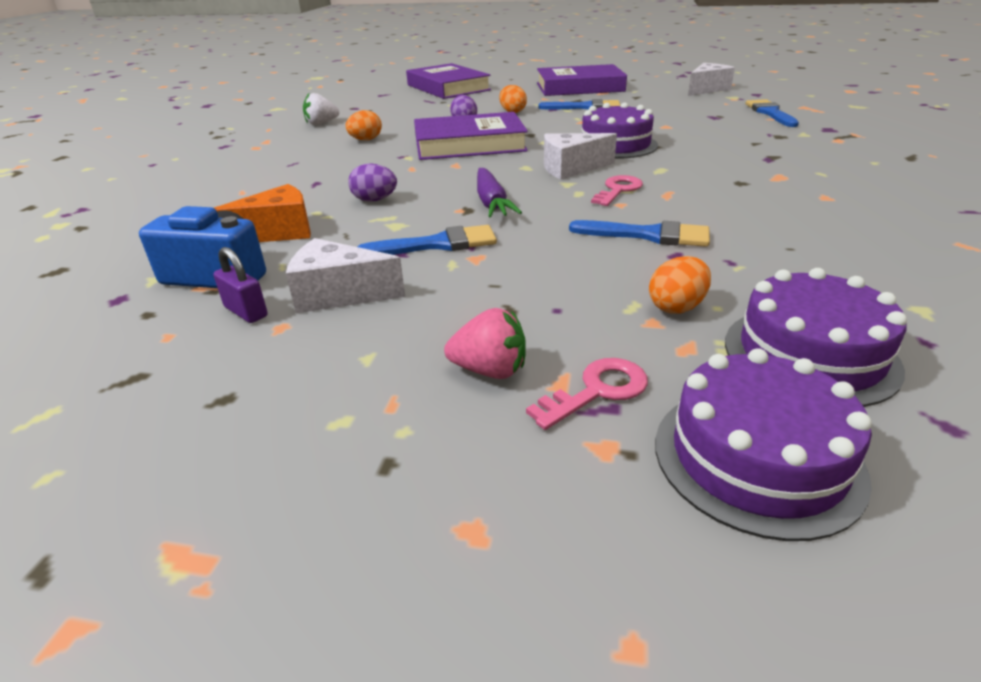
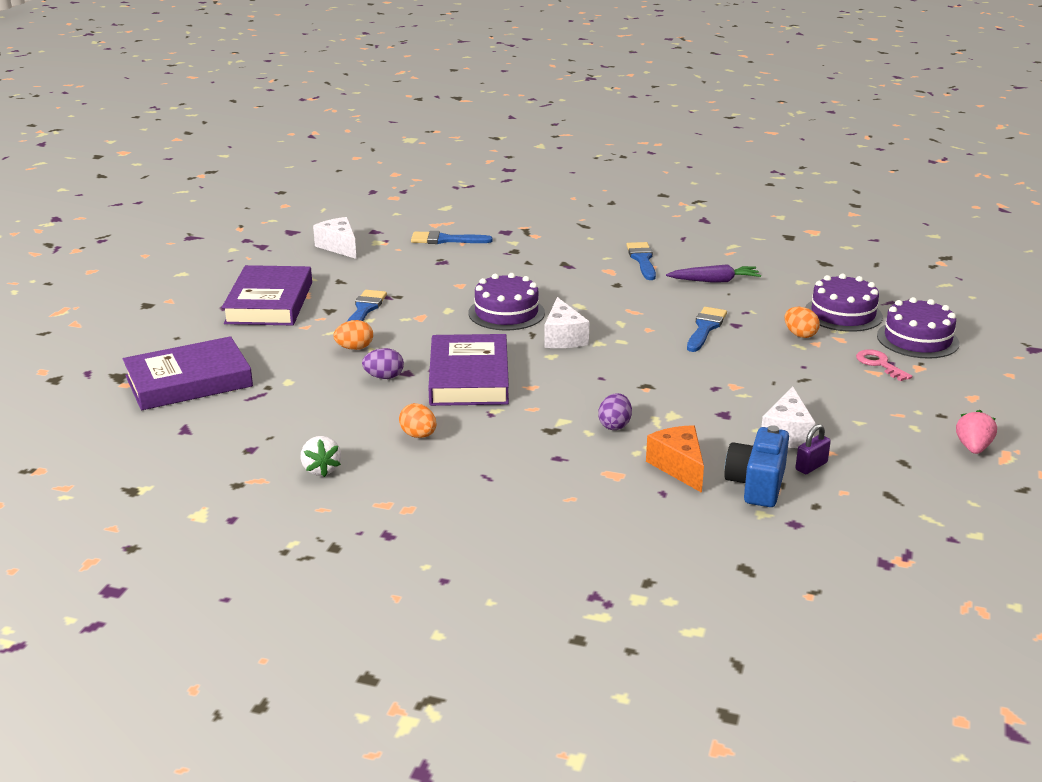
camera: 85 degrees left, 5 degrees down
(437, 244) = (711, 399): blue brush -> blue brush (642, 259)
(490, 370) = (866, 388): pink strawberry -> pink strawberry (973, 448)
(491, 202) = (633, 375): purple carrot -> purple carrot (714, 281)
(618, 190) = (620, 326): pink key -> none

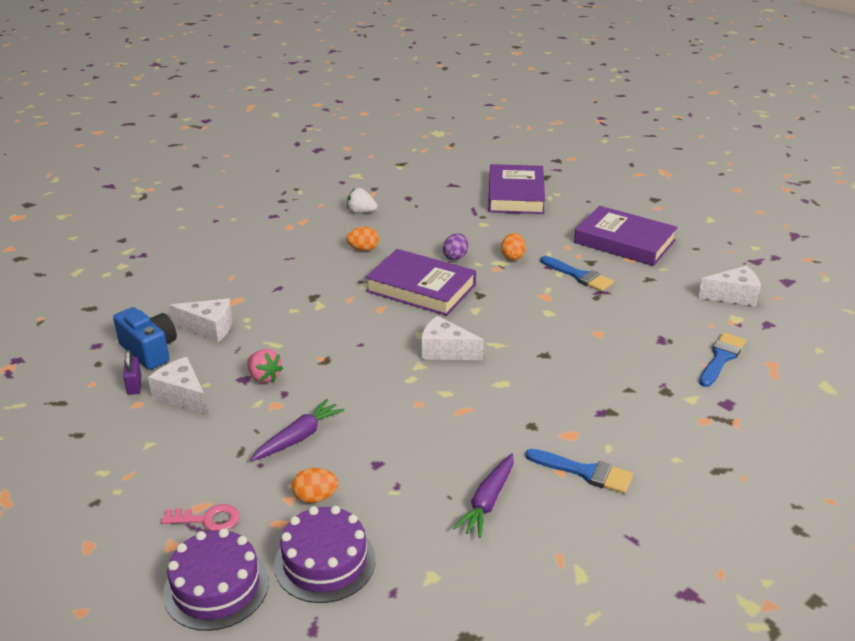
camera: 120 degrees right, 5 degrees up
(506, 313) = (519, 339): purple cake -> none
(614, 425) = (288, 323): purple egg -> none
(679, 467) = (209, 328): orange cheese -> white cheese
(705, 328) = (388, 440): blue brush -> none
(754, 362) = (298, 437): none -> purple carrot
(973, 448) = (38, 487): pink strawberry -> pink strawberry (264, 377)

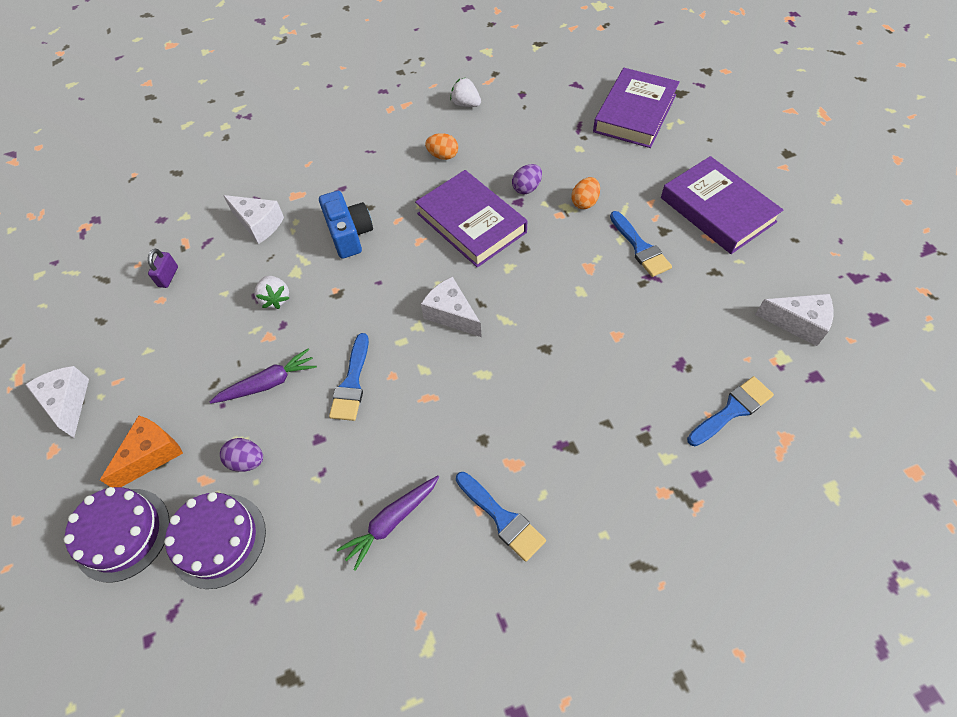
camera: 25 degrees right, 25 degrees up
(149, 350) = (199, 238): blue camera -> blue camera (349, 234)
(182, 396) = (199, 301): white cheese -> white cheese (68, 402)
(208, 519) = (152, 455): pink key -> orange cheese
(264, 377) = (275, 299): pink strawberry -> white strawberry
(315, 497) = (247, 461): orange egg -> purple egg
(383, 418) = (352, 383): none -> blue brush

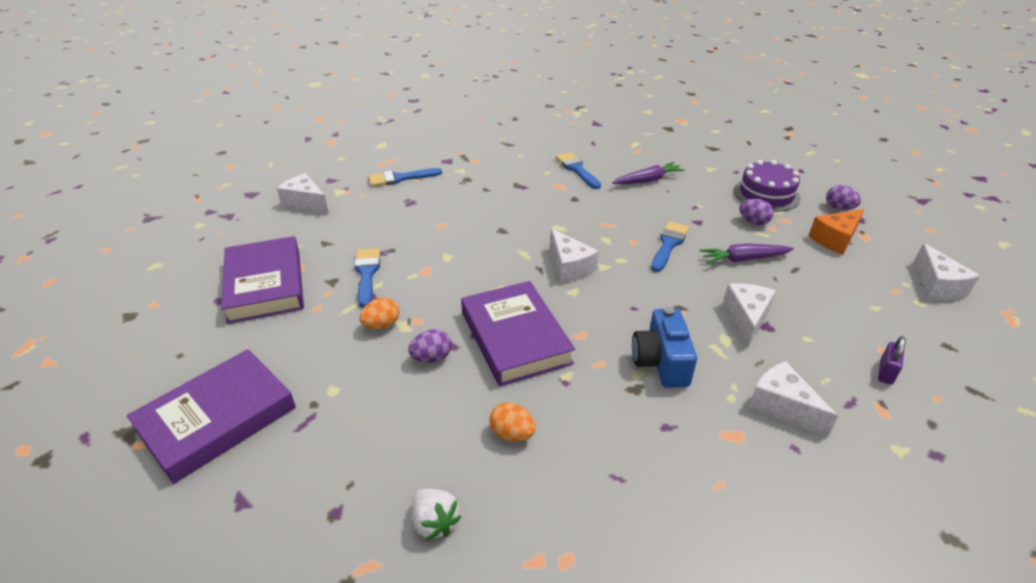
camera: 165 degrees left, 20 degrees down
(122, 534) = (839, 208): purple cake -> purple egg
(275, 299) = (746, 319): white strawberry -> white cheese

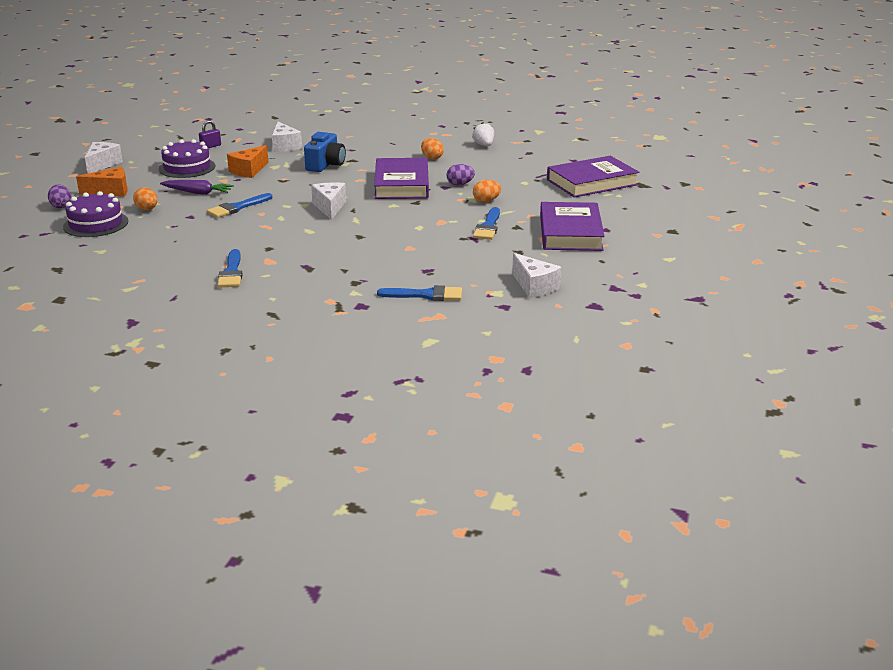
camera: 160 degrees left, 10 degrees down
(648, 180) = (178, 251): purple carrot -> none
(746, 319) = (249, 171): white cheese -> orange cheese
(753, 222) = (147, 209): purple egg -> orange egg
(830, 306) = (187, 167): none -> purple cake

